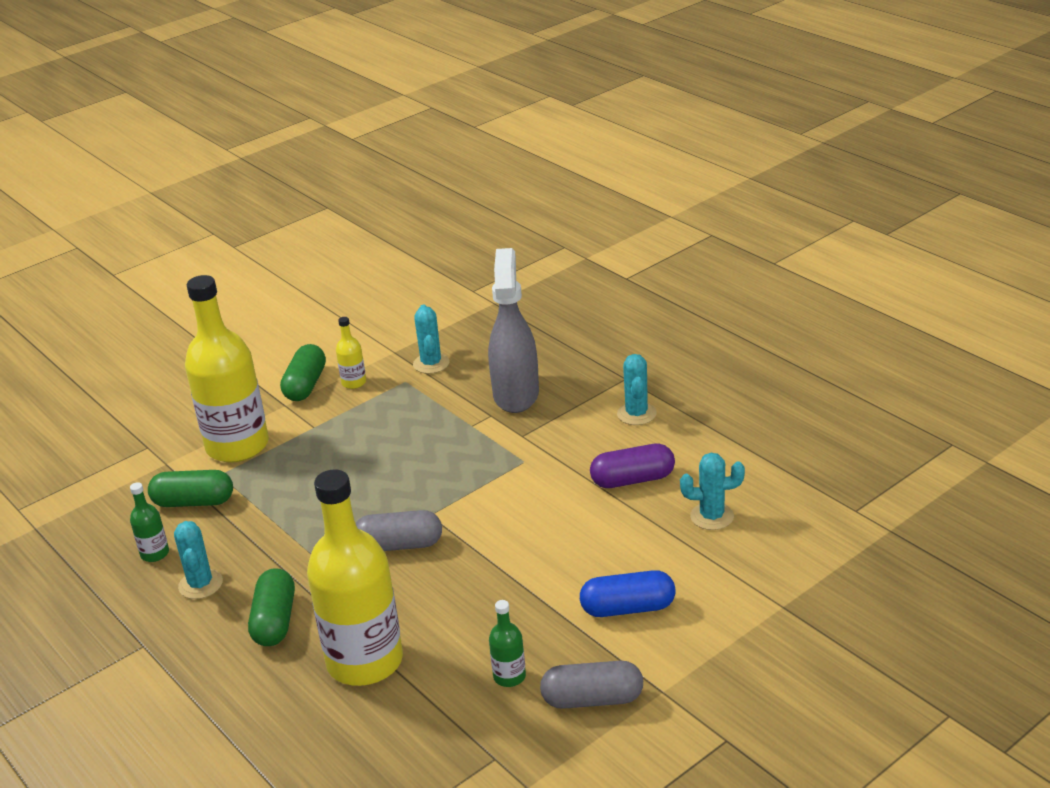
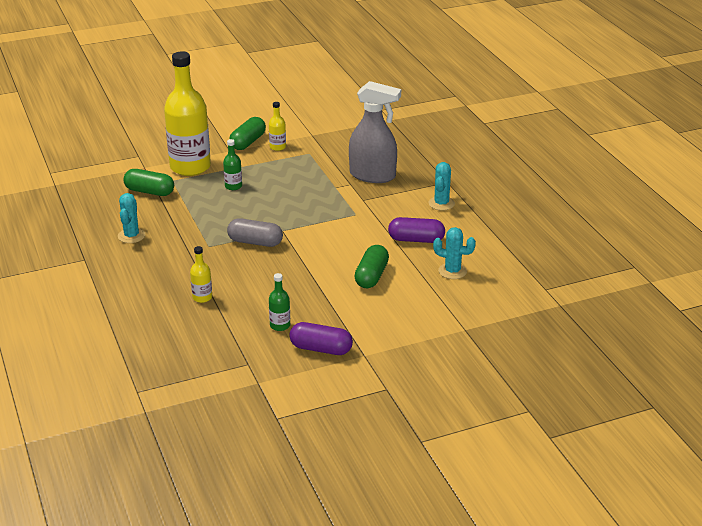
camera: 15 degrees right, 0 degrees up
(155, 553) = (114, 214): green bottle -> green bottle (233, 186)
(274, 621) = (163, 264): green capsule -> green capsule (371, 276)
(365, 661) = (202, 297): yellow bottle -> yellow bottle, size x0.41
(431, 363) = (330, 146): turquoise cactus -> none
(516, 394) = (373, 175): grey spray bottle -> grey spray bottle turned 90 degrees clockwise
(592, 699) = (321, 349): grey capsule -> purple capsule
(628, 608) = (370, 308): blue capsule -> none

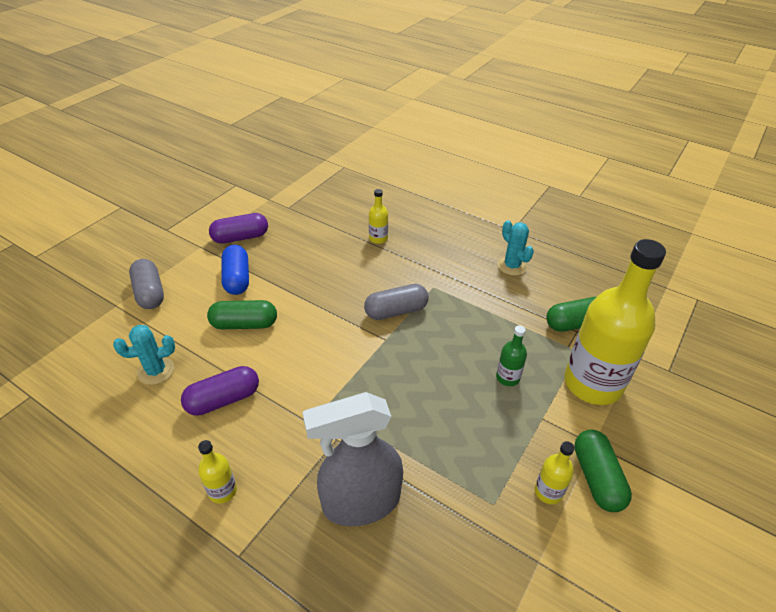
camera: 145 degrees right, 10 degrees up
(280, 325) = (291, 242): green bottle -> none
(352, 311) = (237, 279): none -> blue capsule
(371, 276) = (244, 324): green capsule -> green capsule turned 75 degrees counterclockwise
(432, 328) = (150, 293): none -> grey capsule
(441, 203) = (222, 491): turquoise cactus -> yellow bottle

